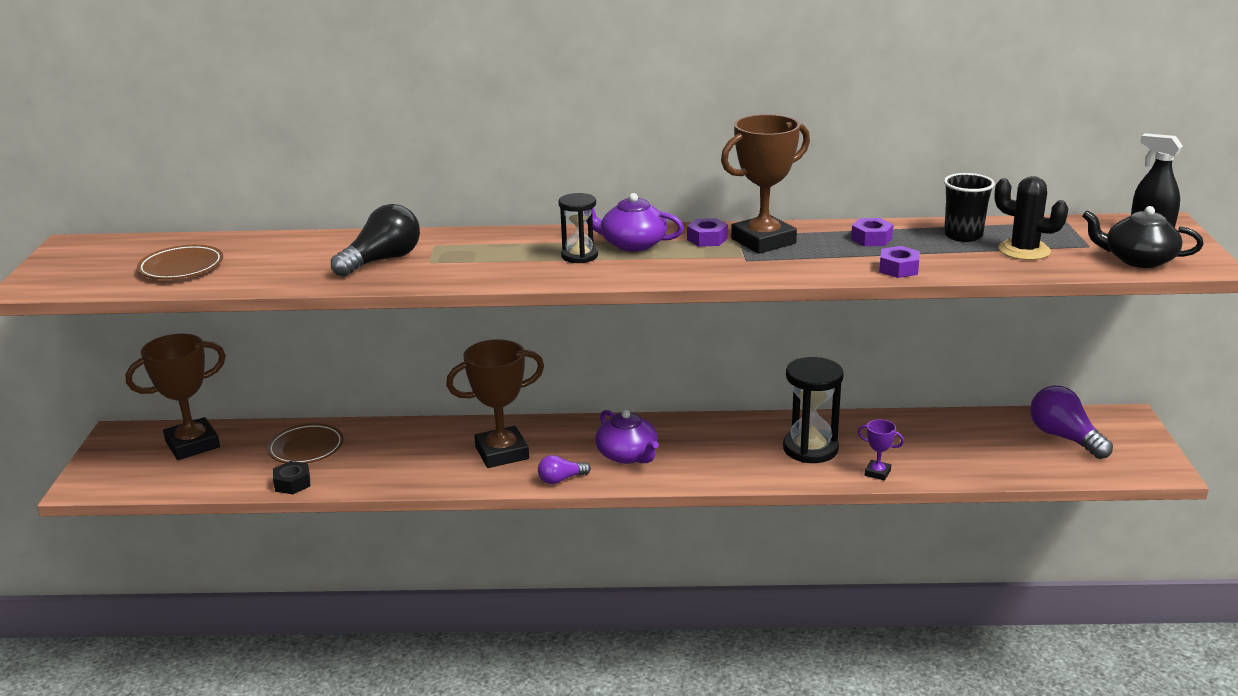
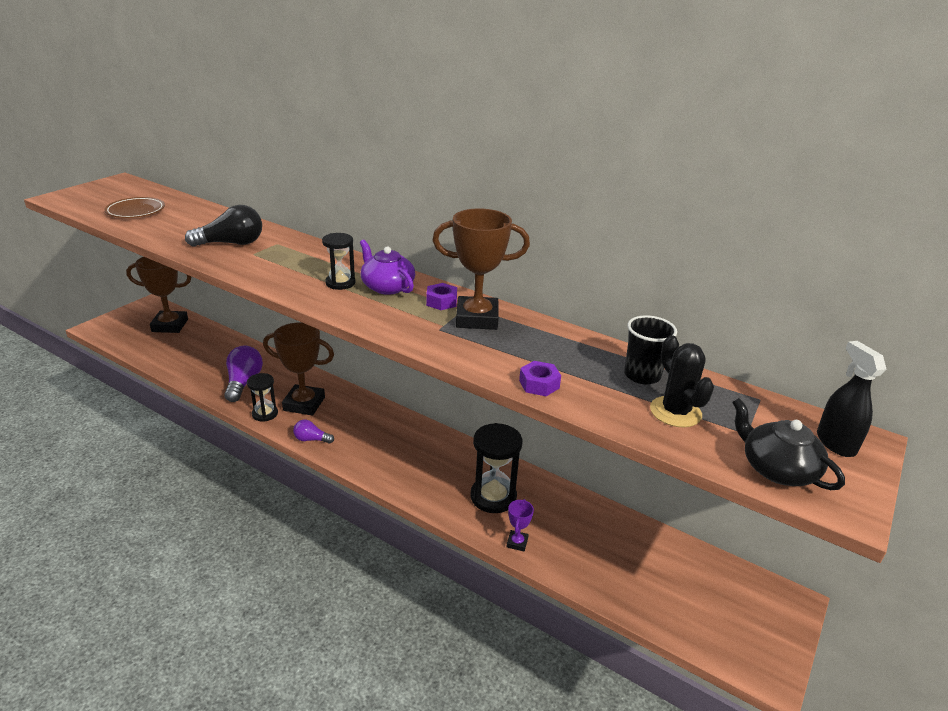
camera: 30 degrees right, 5 degrees up
(292, 483) = (180, 371): black nut -> none
(306, 448) = (214, 352): brown plate -> none
(470, 479) = (265, 414): none -> black hourglass
(628, 455) = (371, 441): purple teapot -> none
(871, 239) = (561, 348): purple nut -> none
(877, 473) = (517, 543): purple trophy -> purple trophy turned 45 degrees clockwise
(1064, 438) = (709, 591): purple light bulb -> purple light bulb (243, 383)

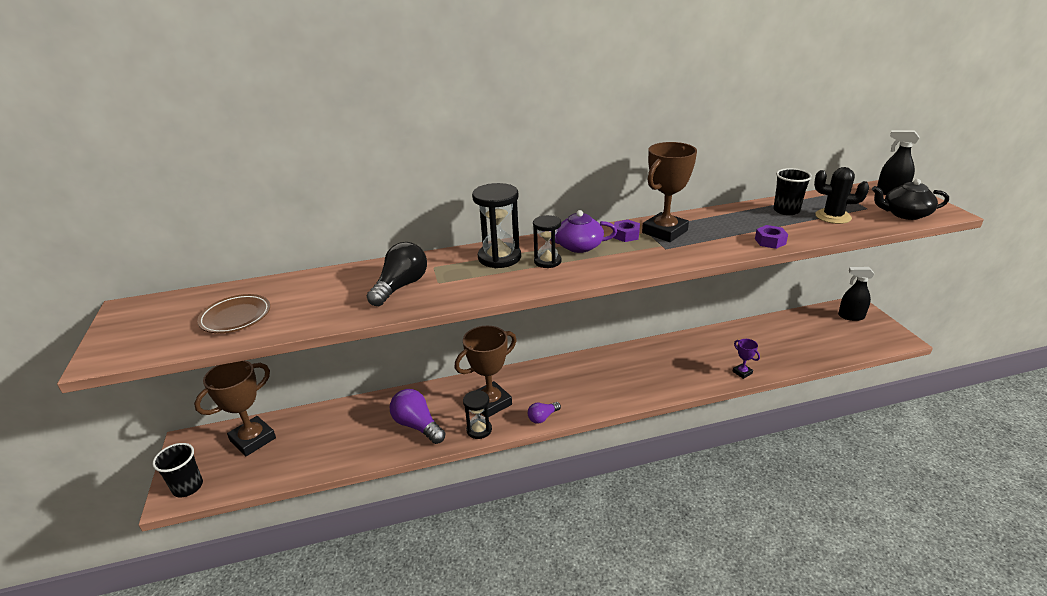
camera: 45 degrees left, 0 degrees up
(108, 327) = (188, 487): none -> black cup
(493, 497) = (690, 362): black hourglass -> black hourglass (499, 257)
(758, 603) = (850, 316): none -> black spray bottle

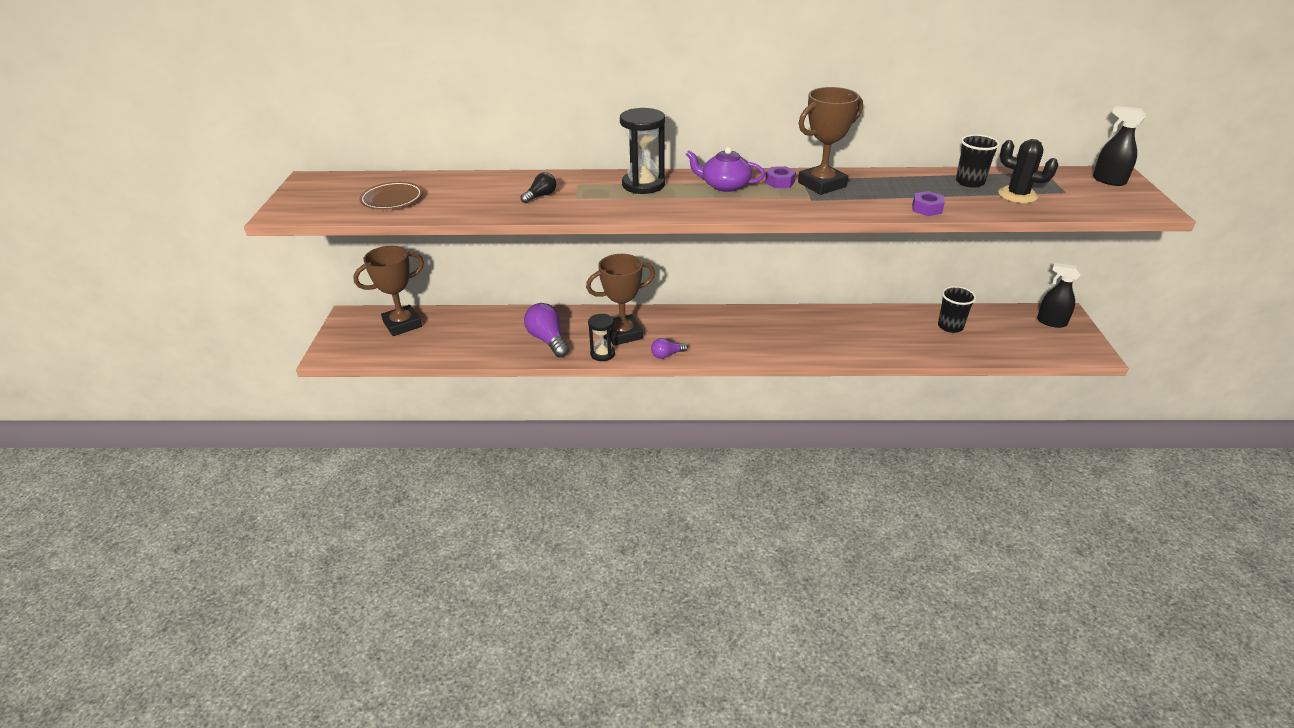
camera: 15 degrees right, 5 degrees up
(188, 487) = (340, 350): black cup -> black cup (950, 326)
(401, 286) = (540, 196): black light bulb -> black light bulb, size x0.56
(547, 261) = (687, 194): black hourglass -> none
(742, 372) = (891, 353): purple trophy -> none
(905, 214) = (1104, 204): black teapot -> none

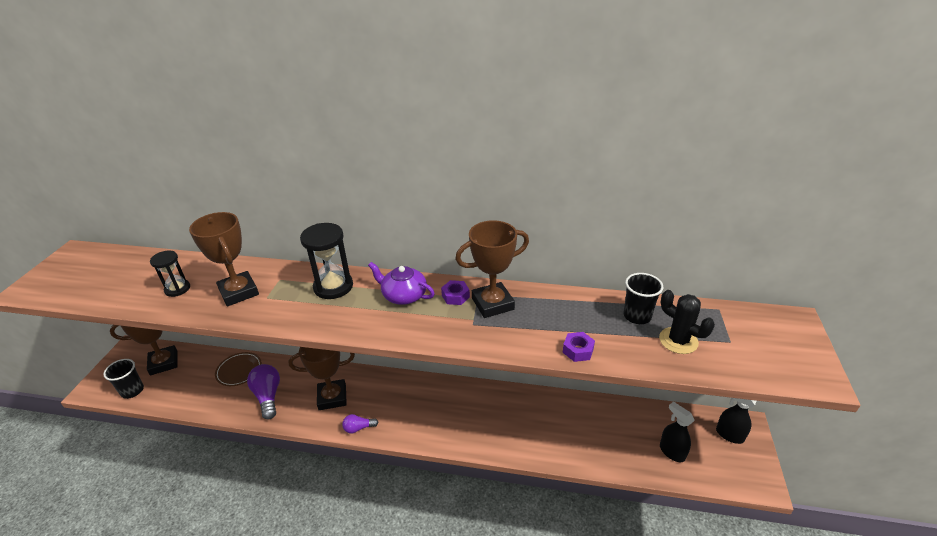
camera: 10 degrees right, 0 degrees up
(392, 199) = (119, 283): brown plate -> brown plate (239, 371)
(540, 196) = (239, 292): black light bulb -> brown trophy
(602, 354) = (305, 419): black hourglass -> black hourglass (177, 289)
(950, 326) = (628, 427): black cup -> black cup (132, 391)
(1108, 180) = (782, 329): black spray bottle -> black spray bottle (671, 452)

